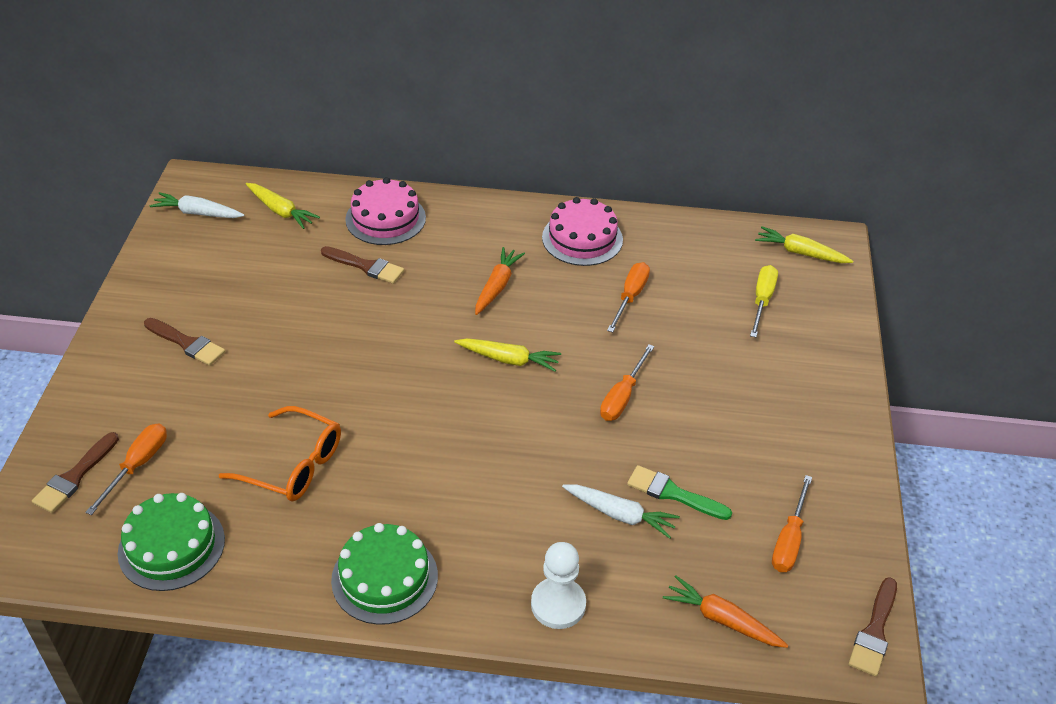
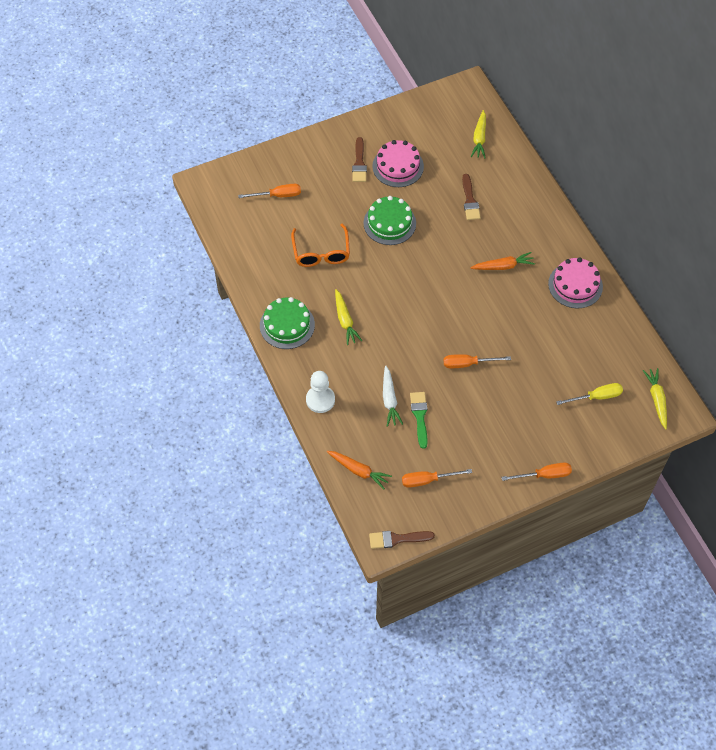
camera: 60 degrees right, 15 degrees up
(75, 476) = (255, 177): brown brush -> none
(171, 546) = (247, 237): green cake -> green cake (389, 223)
(198, 213) = (448, 105): white carrot -> none
(385, 218) = (513, 187): pink cake -> pink cake (398, 166)
(508, 359) = (454, 300): yellow carrot -> yellow carrot (345, 320)
(630, 297) = (546, 331): orange screwdriver -> orange screwdriver (544, 475)
(722, 619) = (358, 471): orange carrot -> orange carrot turned 120 degrees clockwise

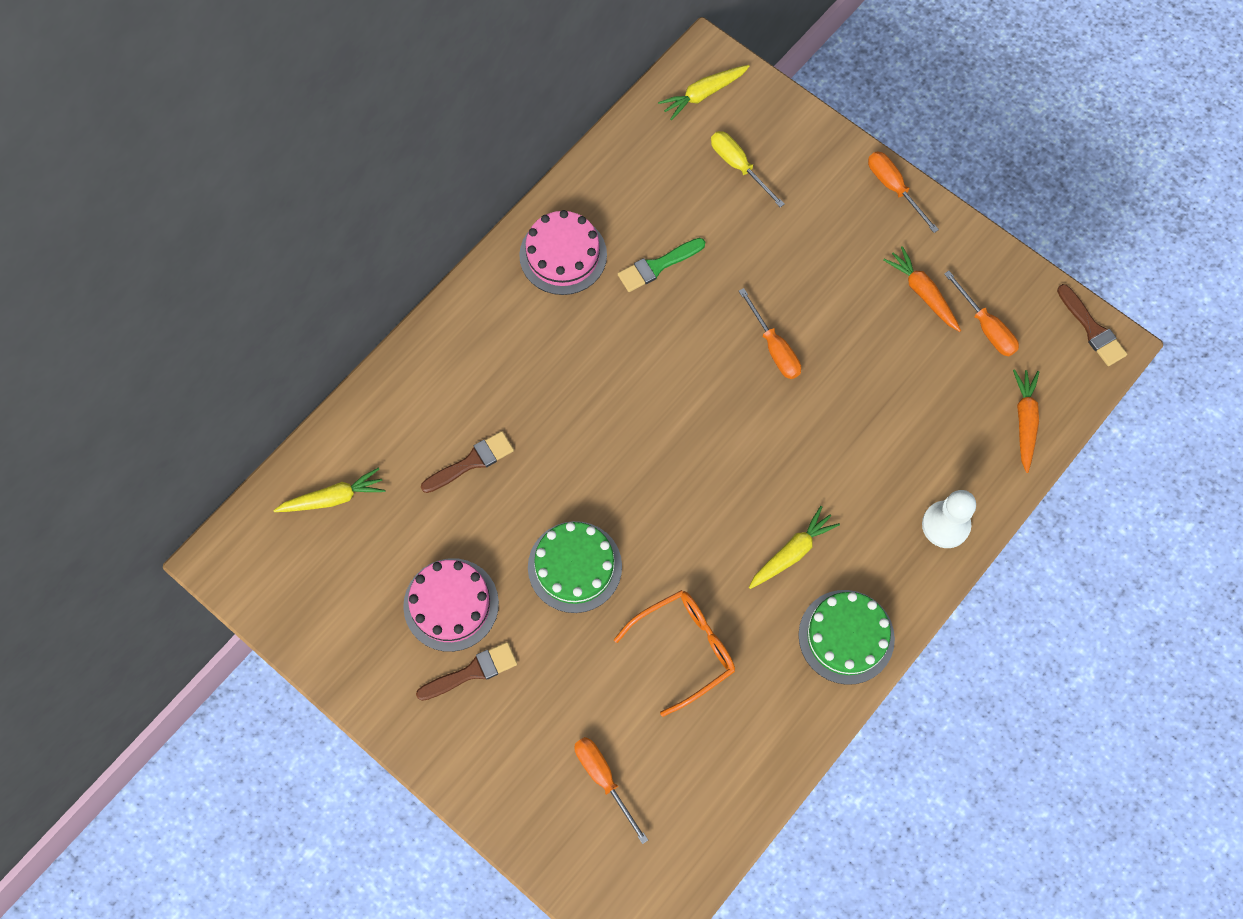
camera: 115 degrees left, 10 degrees up
(389, 400) = (891, 428): white carrot -> none
(419, 416) = (895, 377): green brush -> green brush (657, 266)
(503, 266) = (577, 365): orange carrot -> orange carrot (922, 293)

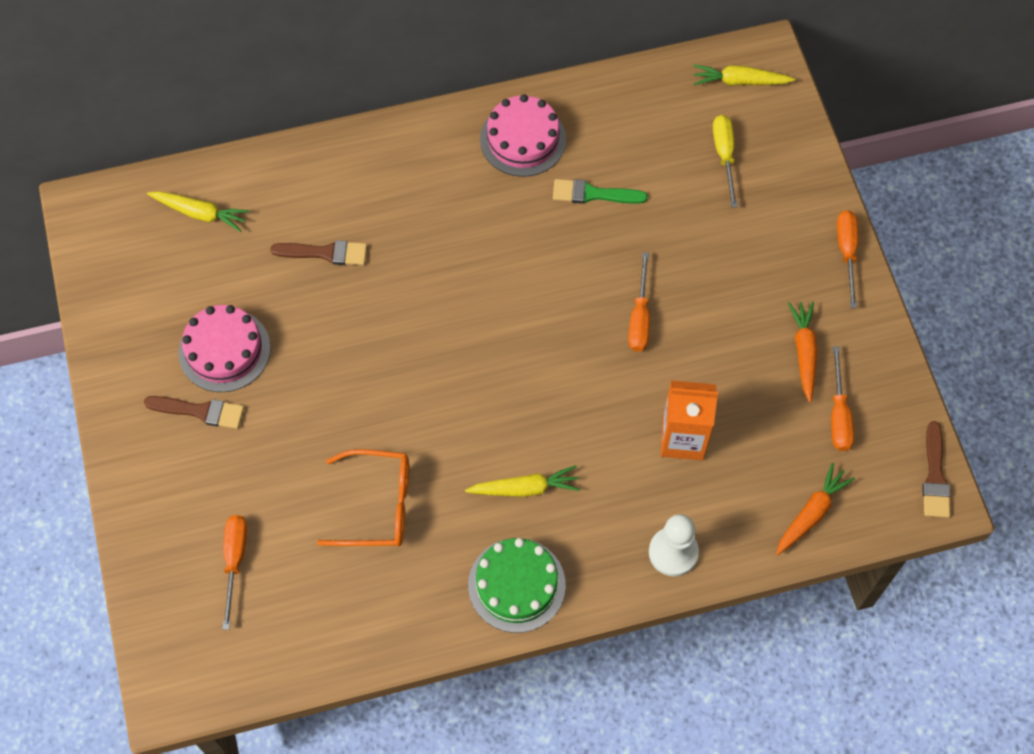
camera: 35 degrees right, 5 degrees down
(575, 566) = (341, 384): green cake -> none
(883, 427) = (683, 439): none -> orange carton

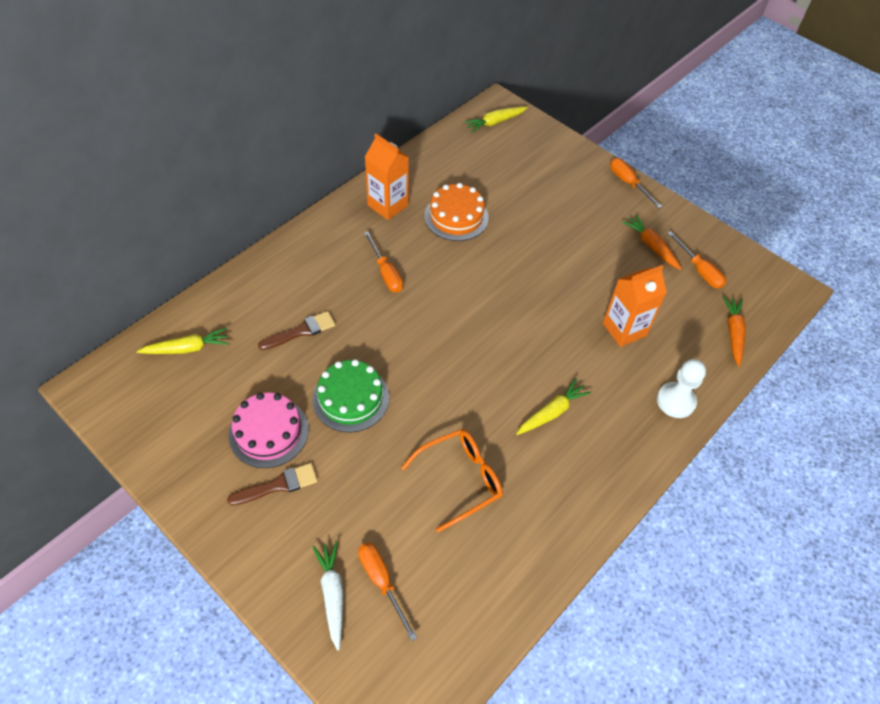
camera: 35 degrees left, 10 degrees down
(184, 546) = (332, 594): none -> white carrot
(516, 585) = (596, 479): green cake -> green cake (350, 398)
(523, 139) = (387, 205): pink cake -> orange carton
(593, 194) = (456, 216): green brush -> orange cake
(639, 317) = (540, 272): orange screwdriver -> orange screwdriver (386, 273)
(724, 156) = (518, 163): yellow screwdriver -> none
(935, 476) = (779, 277): brown brush -> none

